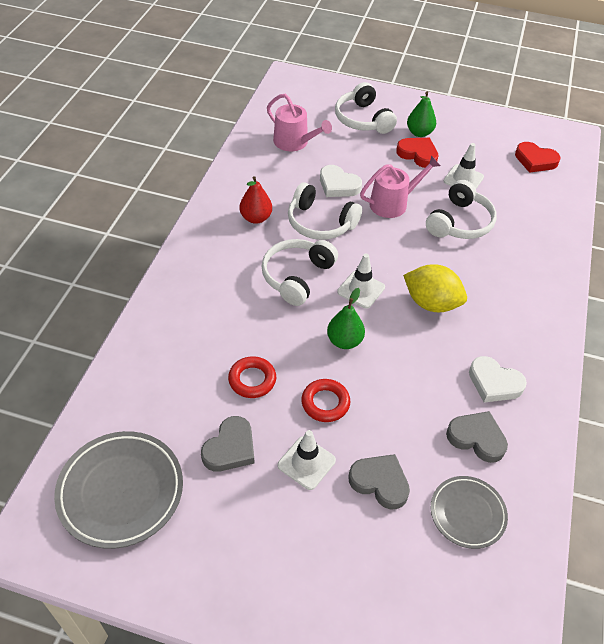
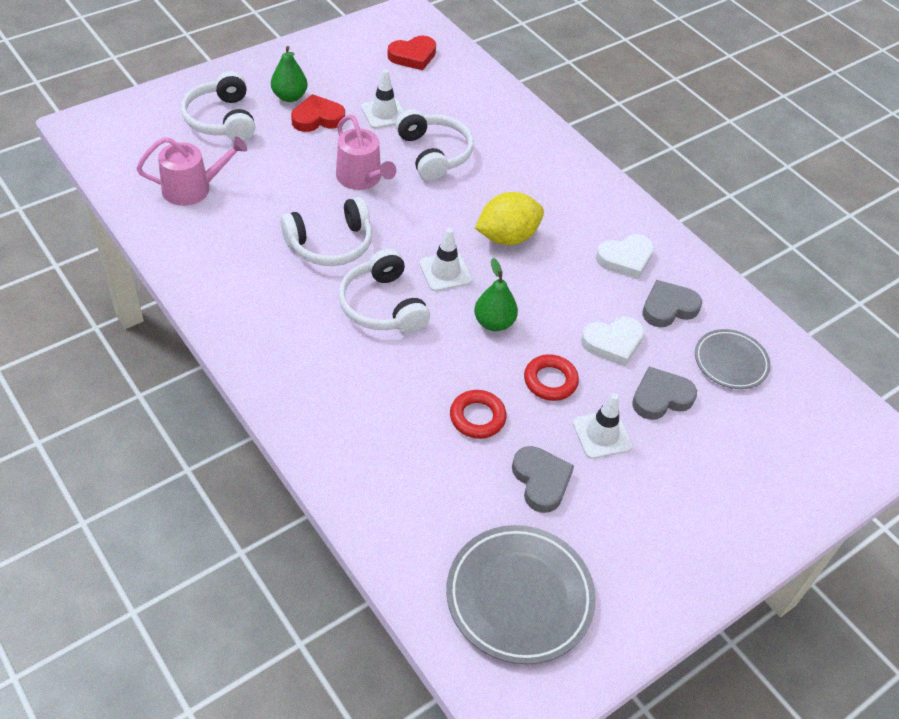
camera: 55 degrees left, 0 degrees up
(256, 218) = (269, 286): red pear -> none
(338, 185) = (294, 198): white heart -> white heart (613, 343)
(362, 119) = (221, 119): white headphones -> white headphones turned 60 degrees clockwise
(393, 203) = (362, 178): pink watering can -> pink watering can turned 135 degrees clockwise

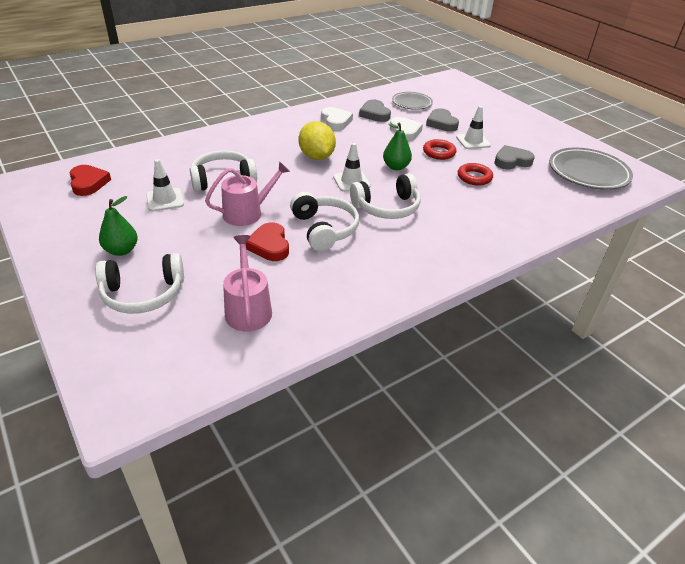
camera: 85 degrees left, 10 degrees down
(317, 118) = (160, 234): red heart -> red heart (269, 245)

